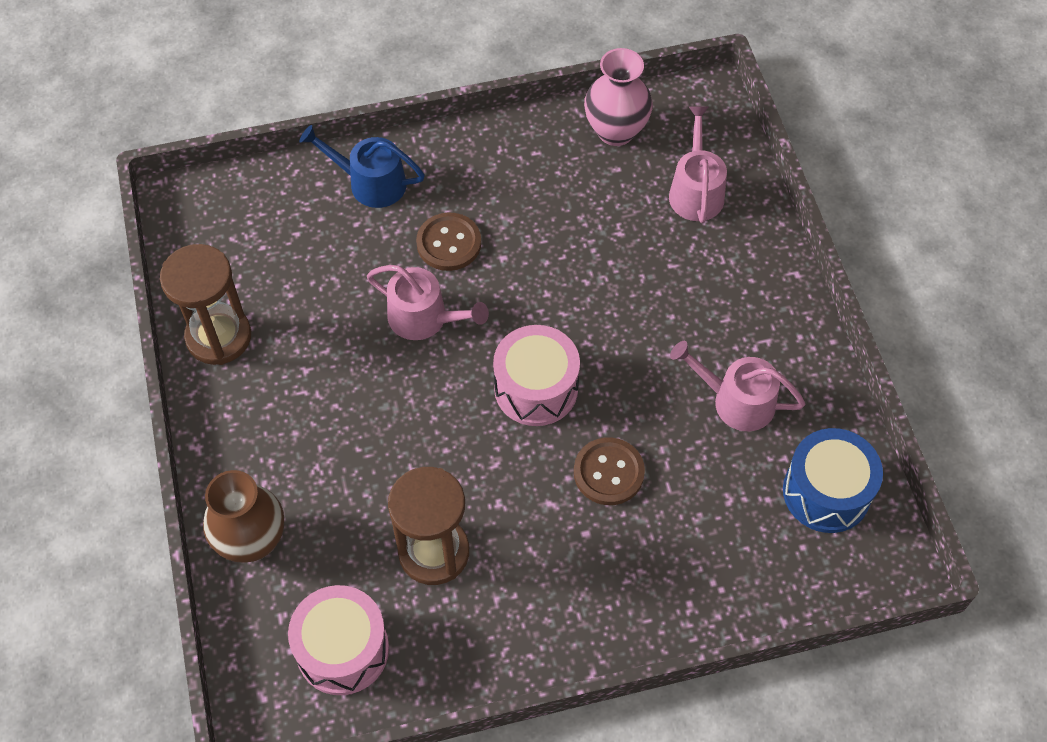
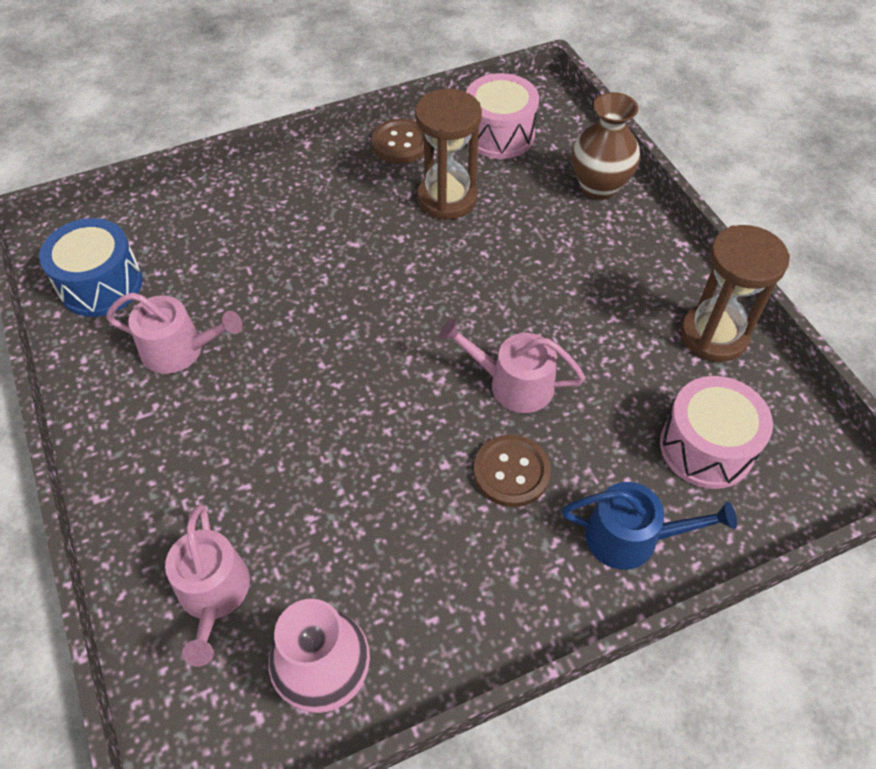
camera: 170 degrees right, 5 degrees down
(536, 388) = (383, 333): pink drum -> pink drum (706, 447)
(608, 472) = (304, 273): brown button -> brown button (400, 143)

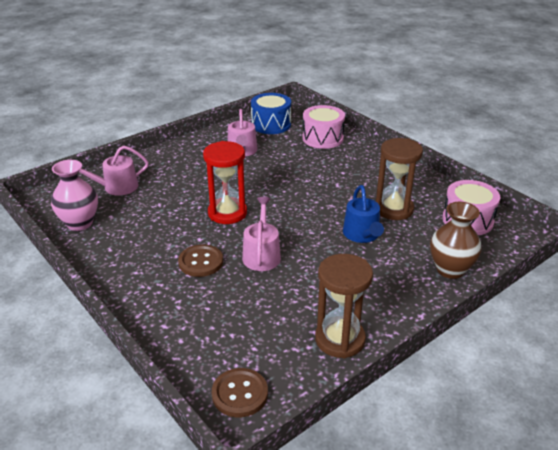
camera: 75 degrees right, 20 degrees down
(381, 410) = (227, 213): none -> red hourglass
(400, 143) = (428, 185): brown button -> brown button (240, 394)
(631, 537) = (168, 313): blue watering can -> blue watering can (362, 235)
(706, 447) = (241, 342): pink drum -> pink drum (322, 138)

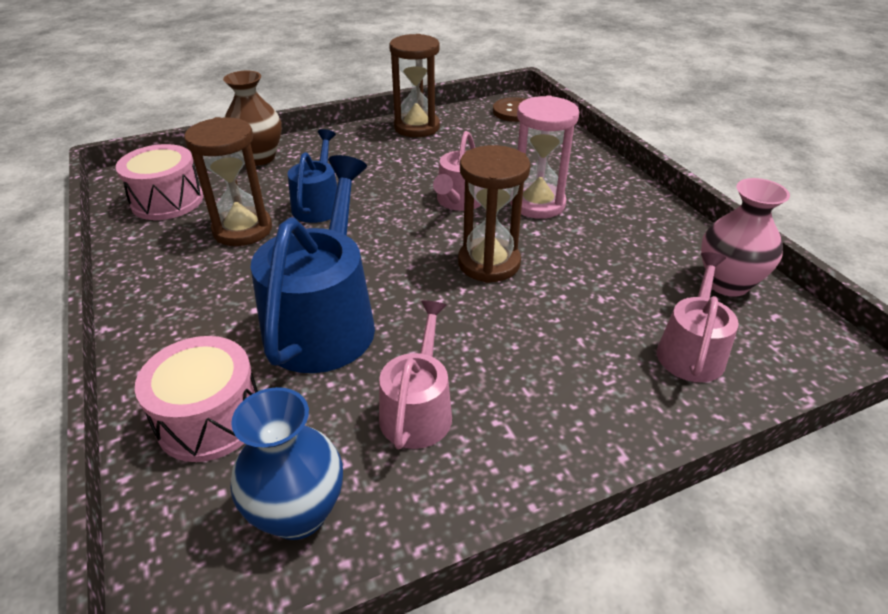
camera: 165 degrees left, 5 degrees up
(116, 187) = (691, 350): pink watering can -> pink watering can turned 60 degrees counterclockwise
(201, 262) = (537, 204): brown button -> pink hourglass
(227, 213) = (489, 263): red hourglass -> brown hourglass
(271, 124) = (298, 513): blue drum -> blue vase
(303, 173) = (324, 320): none -> blue watering can

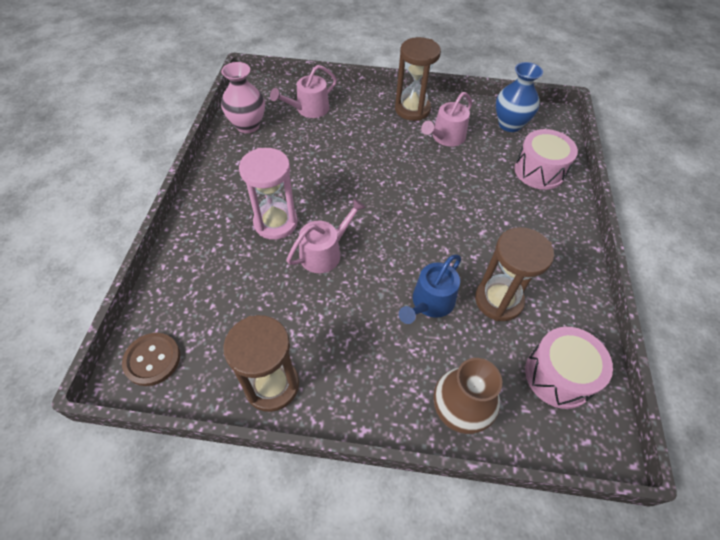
camera: 150 degrees left, 15 degrees up
(324, 320) = (468, 197): blue watering can -> none
(489, 263) = (352, 192): brown hourglass -> brown hourglass (412, 109)

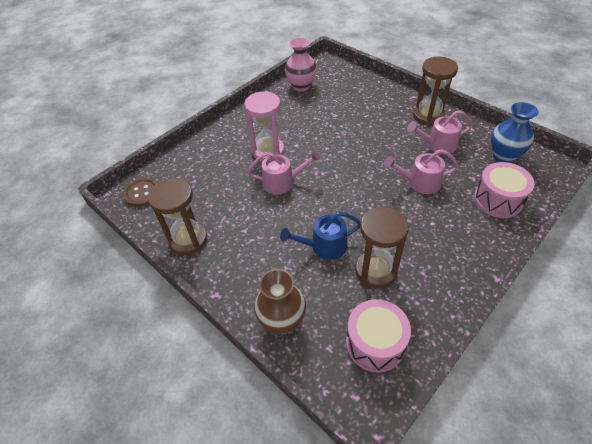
camera: 40 degrees right, 5 degrees down
(309, 109) = (350, 90): pink watering can -> pink watering can (419, 182)

